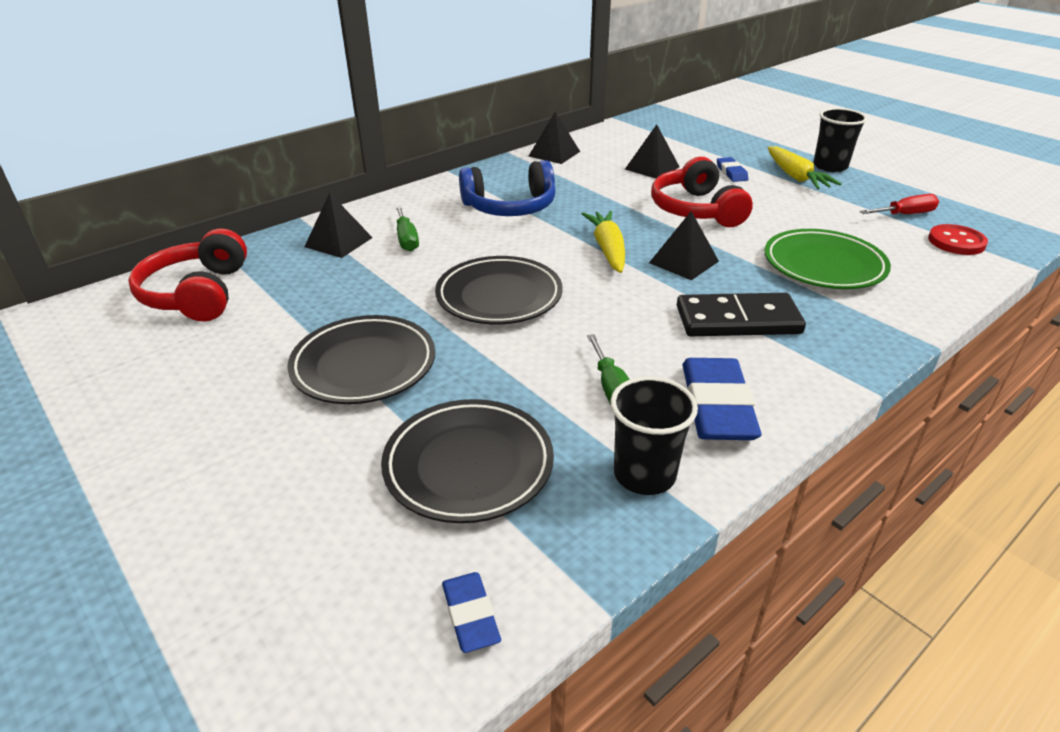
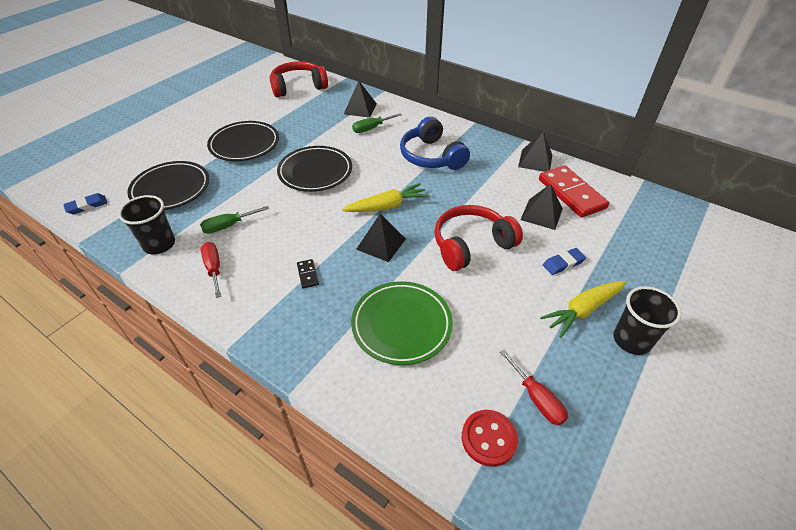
camera: 75 degrees right, 10 degrees up
(622, 149) = (571, 193): none -> red domino
(717, 406) = (214, 268): blue eraser -> red screwdriver
(737, 320) = (308, 274): black domino -> black domino, size x0.42

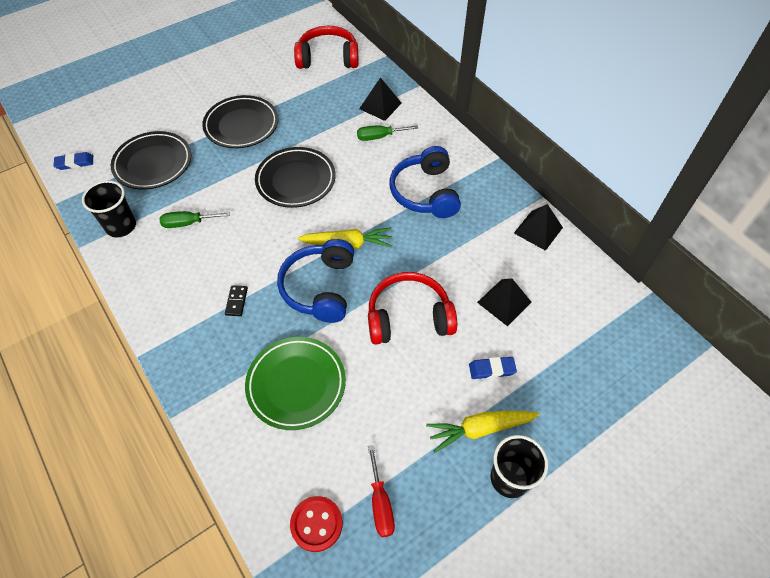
camera: 20 degrees right, 10 degrees up
(214, 268) = (157, 268): red screwdriver -> none
(381, 244) = (320, 288): black pyramid -> blue headphones
(571, 193) = (553, 286): red domino -> none

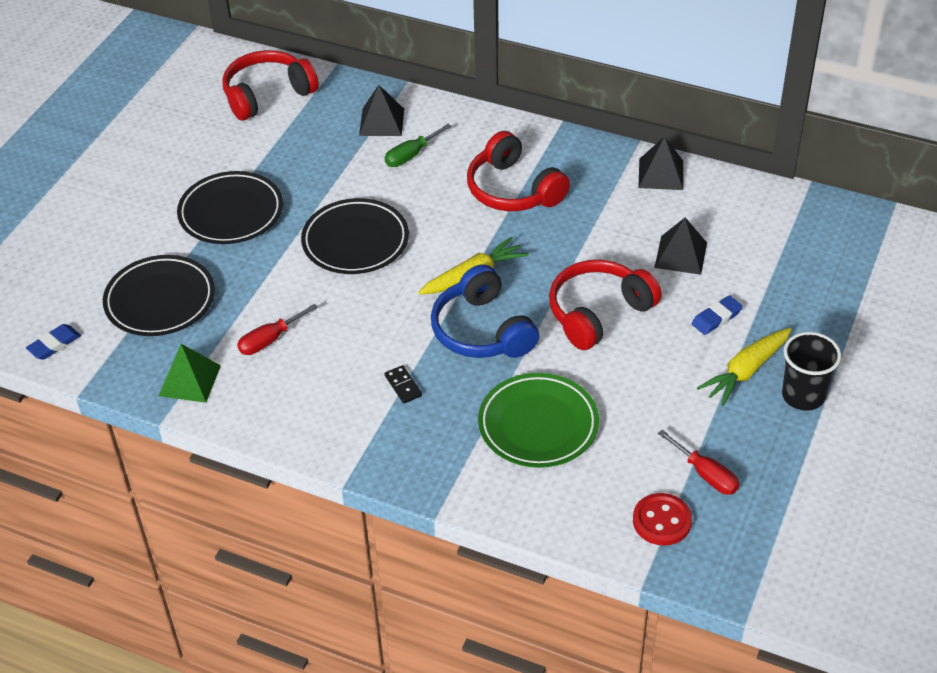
camera: 30 degrees left, 10 degrees down
(121, 226) = (190, 380): black cup -> green pyramid
(188, 223) = (270, 340): green screwdriver -> red screwdriver
(425, 192) = (513, 190): blue headphones -> red headphones

